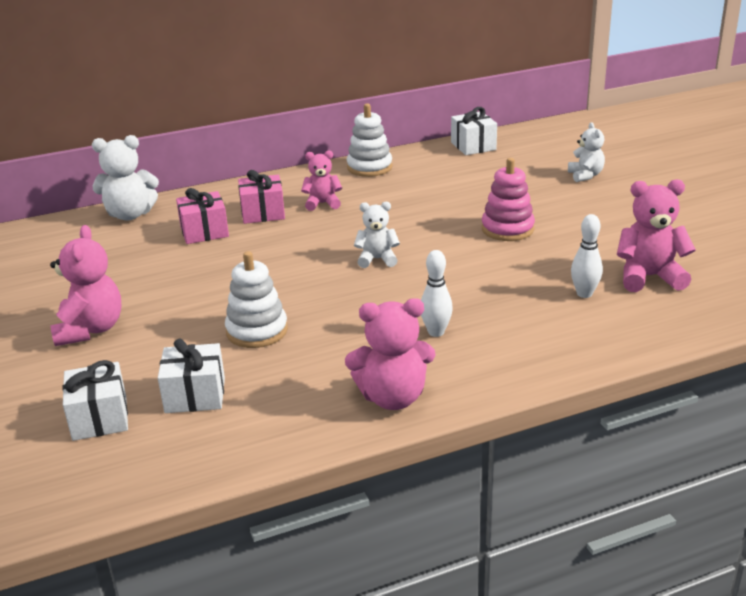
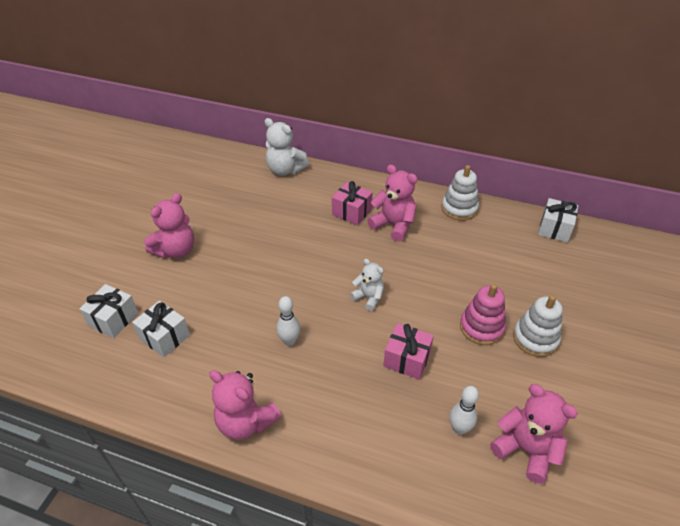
camera: 40 degrees right, 15 degrees up
(204, 232) = (305, 208): pink gift -> pink gift (407, 359)
(257, 331) = (242, 310): white stacking toy -> white stacking toy (535, 338)
(322, 203) = (393, 225): pink teddy bear -> pink teddy bear, size x1.58
(436, 332) = (329, 388): white bowling pin -> white bowling pin (289, 341)
(585, 175) = (605, 311): white teddy bear -> none

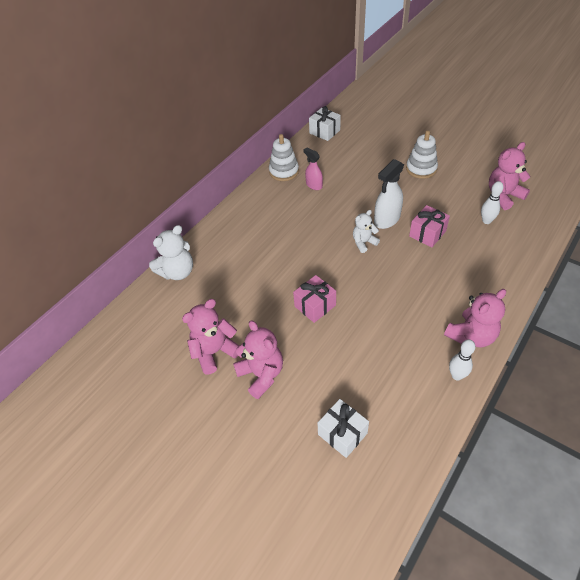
camera: 70 degrees left, 5 degrees up
(165, 337) = (375, 389): white gift -> none
(289, 341) = (397, 298): white bowling pin -> white bowling pin (456, 375)
(351, 212) = (261, 235): pink gift -> pink gift (315, 306)
(393, 225) = (288, 212): pink teddy bear -> pink teddy bear (214, 352)
(416, 314) = (386, 220): none -> white spray bottle
(448, 237) = (314, 185): none -> pink spray bottle
(481, 327) = (406, 190): pink stacking toy -> none

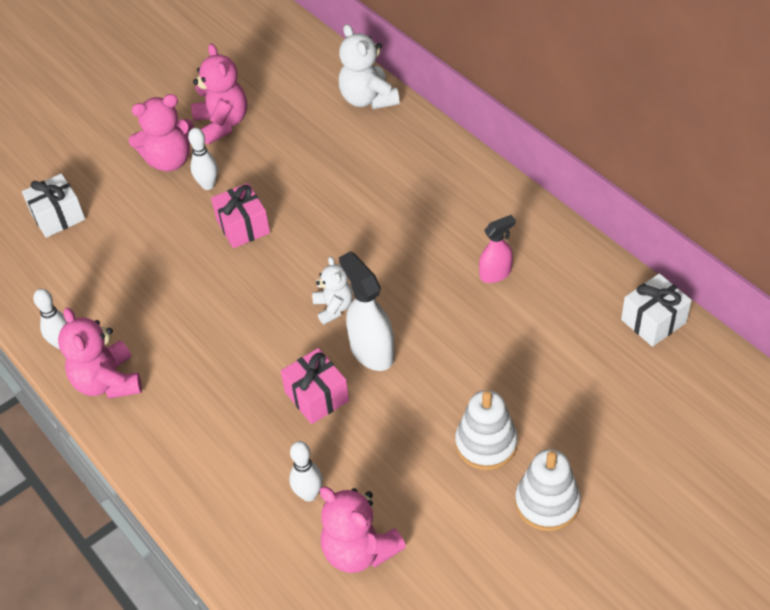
camera: 105 degrees right, 0 degrees up
(281, 339) = (208, 185): none -> white bowling pin
(284, 171) = (547, 240): white stacking toy -> white stacking toy (547, 503)
(503, 196) = (359, 550): pink teddy bear -> pink teddy bear turned 150 degrees clockwise

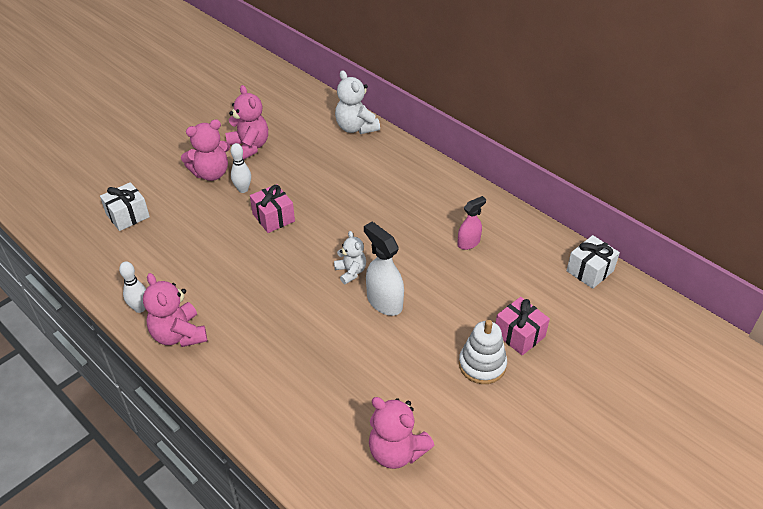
camera: 10 degrees left, 5 degrees down
(309, 494) = (350, 411): white bowling pin -> none
(316, 396) = (346, 337): pink gift -> pink gift (519, 335)
(547, 503) = (536, 406): white stacking toy -> none

